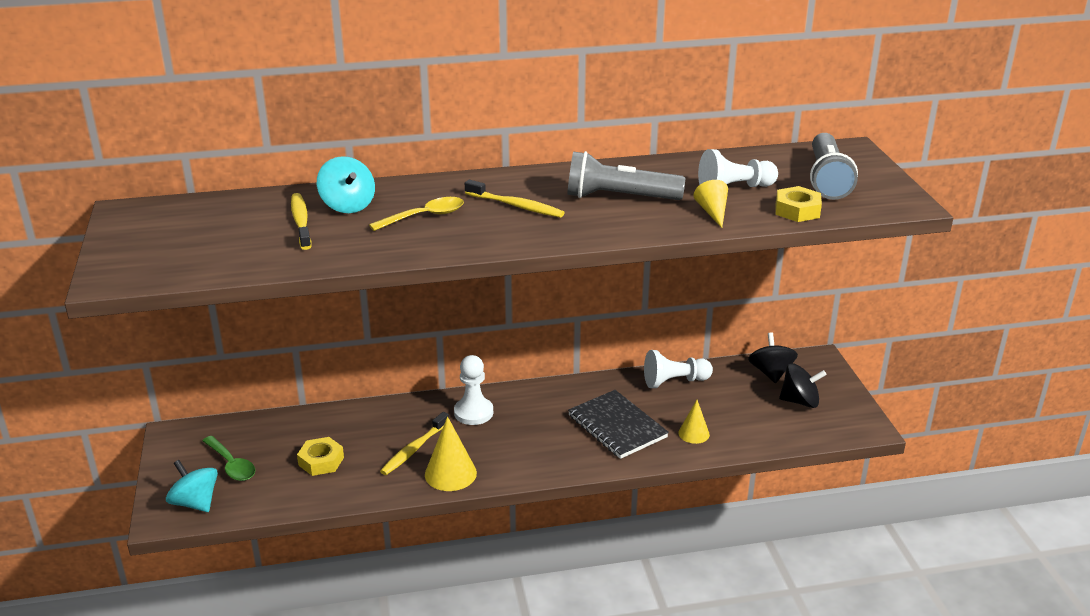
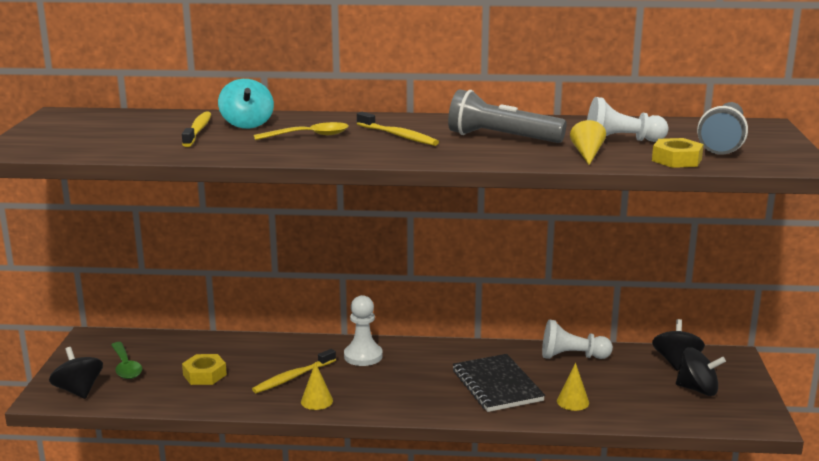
camera: 15 degrees right, 10 degrees down
(195, 503) = (79, 390): turquoise spinning top -> black spinning top
(450, 473) = (316, 401): yellow cone -> yellow cone, size x0.63

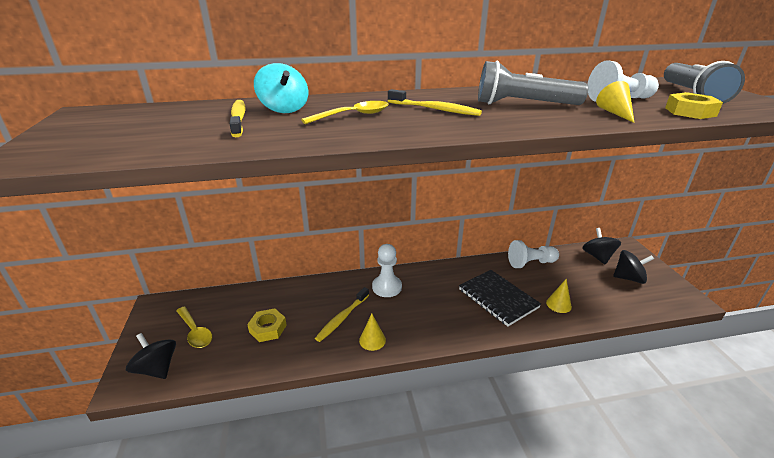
camera: 15 degrees left, 10 degrees up
(126, 367) = (195, 332): green spoon -> yellow spoon

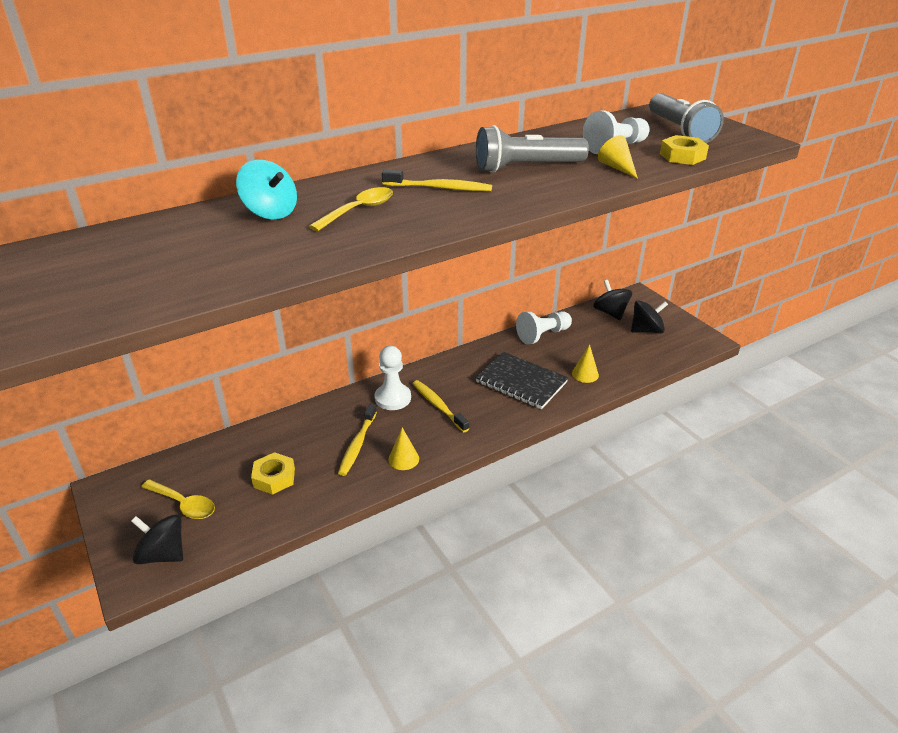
camera: 20 degrees left, 5 degrees up
(238, 119) = (231, 235): yellow toothbrush -> yellow toothbrush (438, 406)

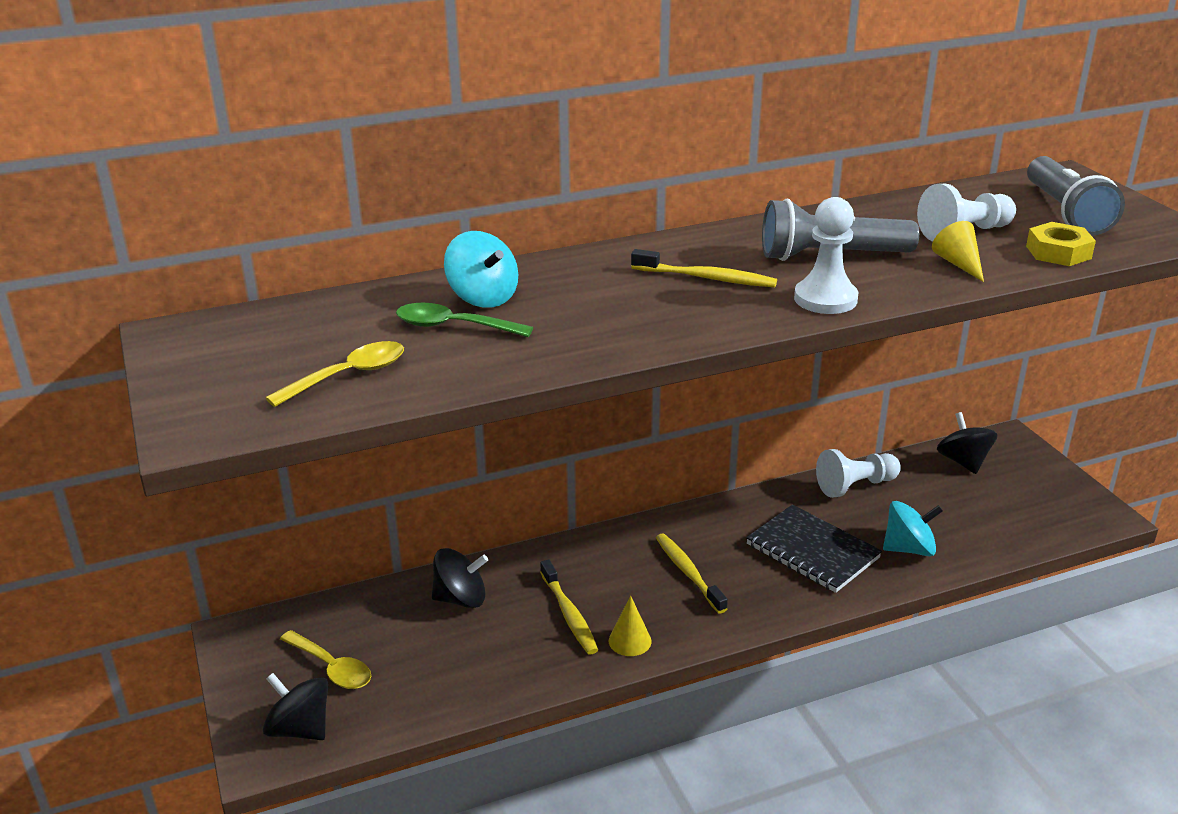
camera: 10 degrees right, 5 degrees down
(249, 235) = (453, 327): none -> green spoon
(274, 477) = (452, 646): yellow nut -> none
(357, 444) = (569, 614): yellow toothbrush -> yellow toothbrush turned 45 degrees counterclockwise
(359, 210) = (595, 302): yellow spoon -> yellow spoon (348, 376)
(393, 398) = (625, 555): white pawn -> white pawn (825, 299)
(585, 374) = (909, 549): yellow cone -> turquoise spinning top
(646, 330) = (1014, 493): black spinning top -> black spinning top (461, 599)

